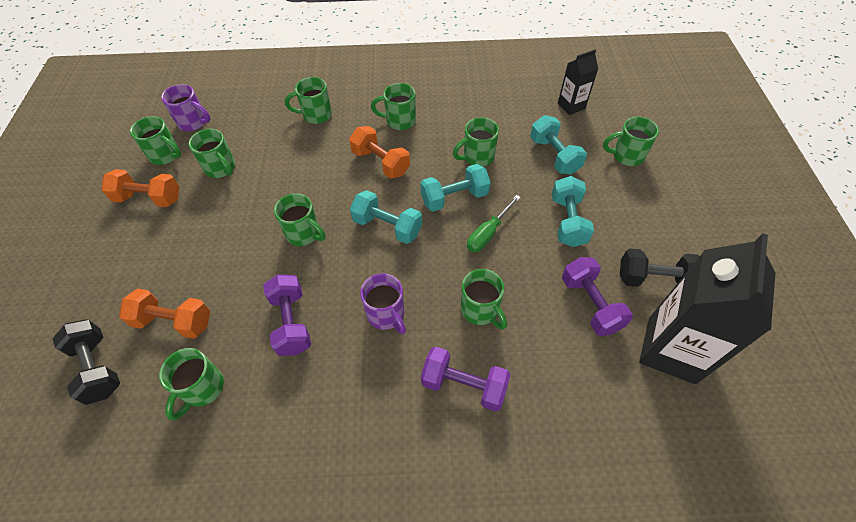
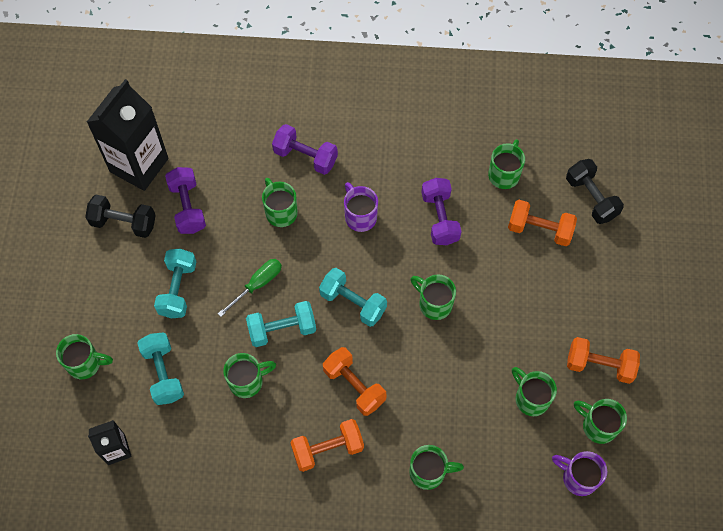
camera: 175 degrees left, 10 degrees up
(399, 121) = (327, 449): green mug -> orange dumbbell

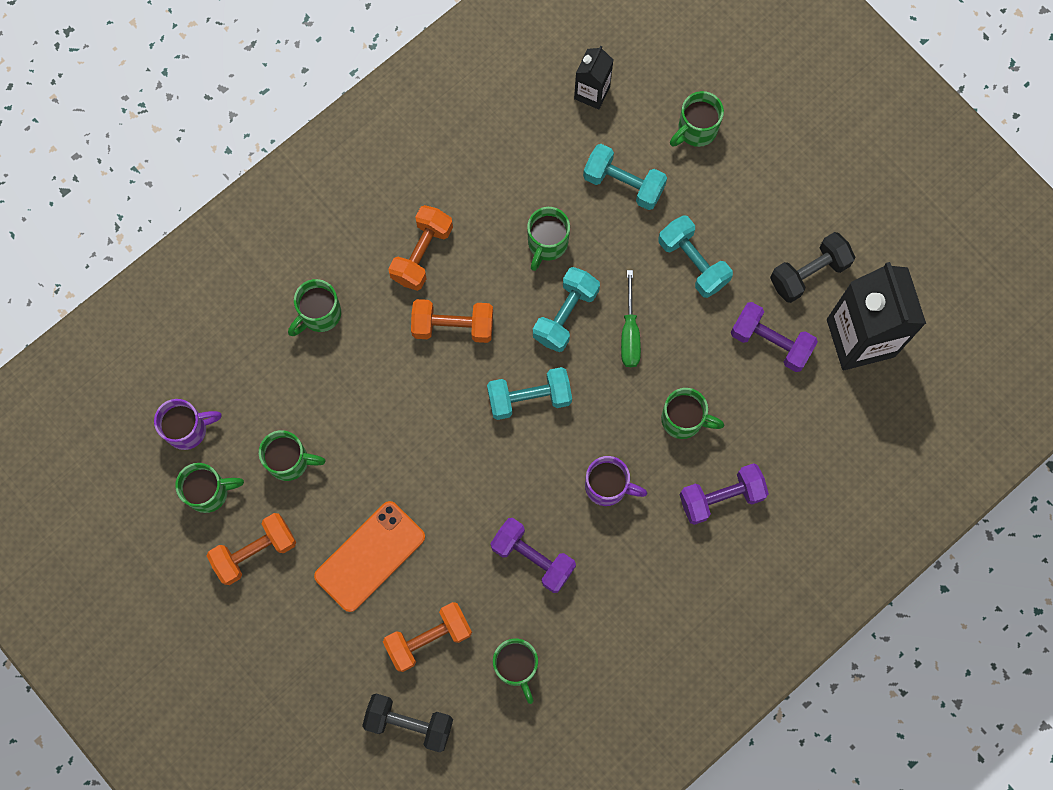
camera: 135 degrees right, 10 degrees up
(434, 303) = (456, 467): green mug -> none
(532, 301) = (370, 556): none -> orange phone

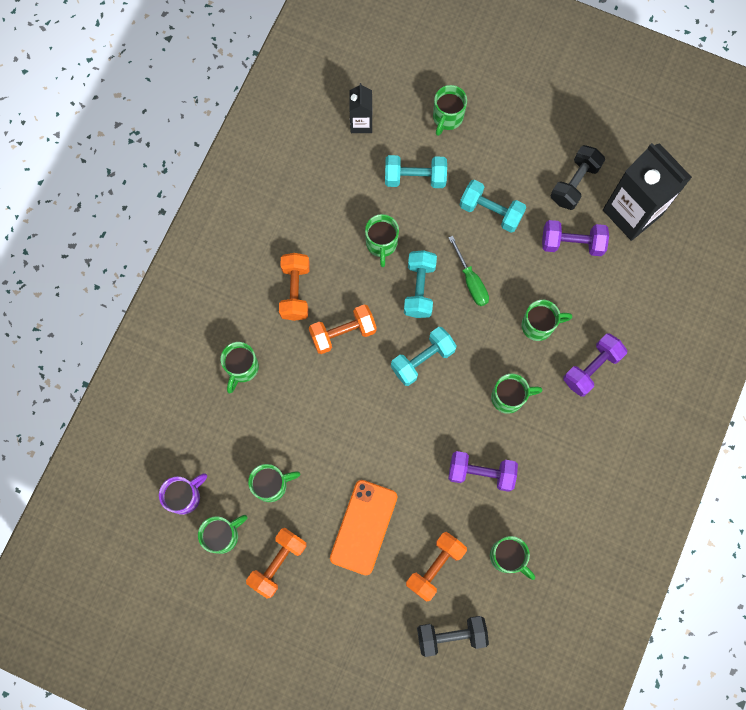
camera: 25 degrees left, 0 degrees up
(607, 486) = (509, 397): purple mug -> green mug

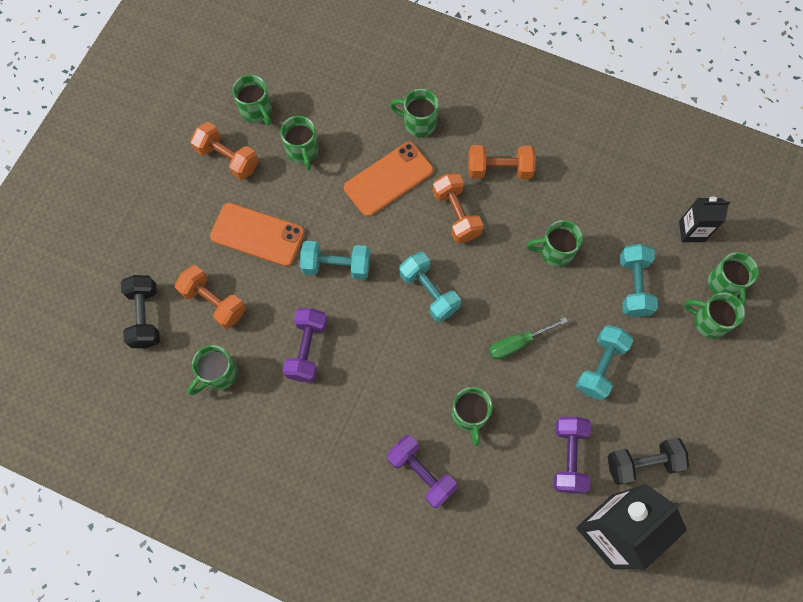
camera: 90 degrees right, 5 degrees down
(185, 496) = (295, 79): purple mug -> none
(304, 398) = (388, 179): none -> orange phone
(419, 288) = (507, 289): turquoise dumbbell -> turquoise dumbbell (336, 266)
(509, 397) = (388, 380): green mug -> green mug (724, 285)
(574, 183) = (642, 463): black dumbbell -> black dumbbell turned 45 degrees counterclockwise

